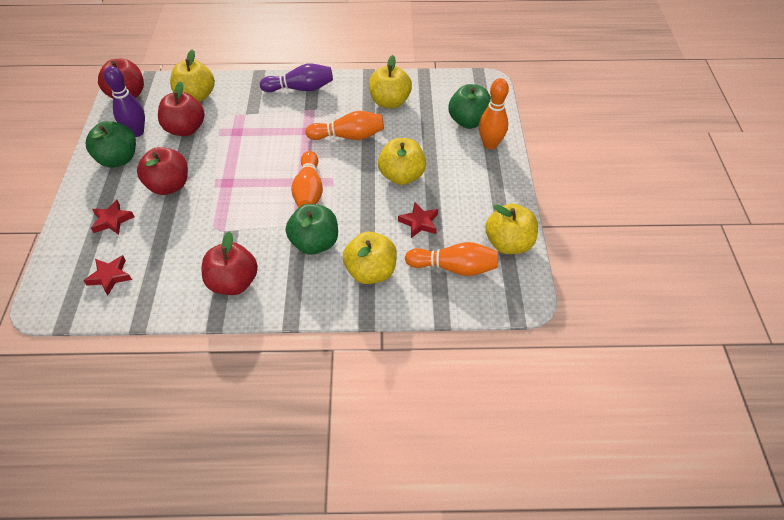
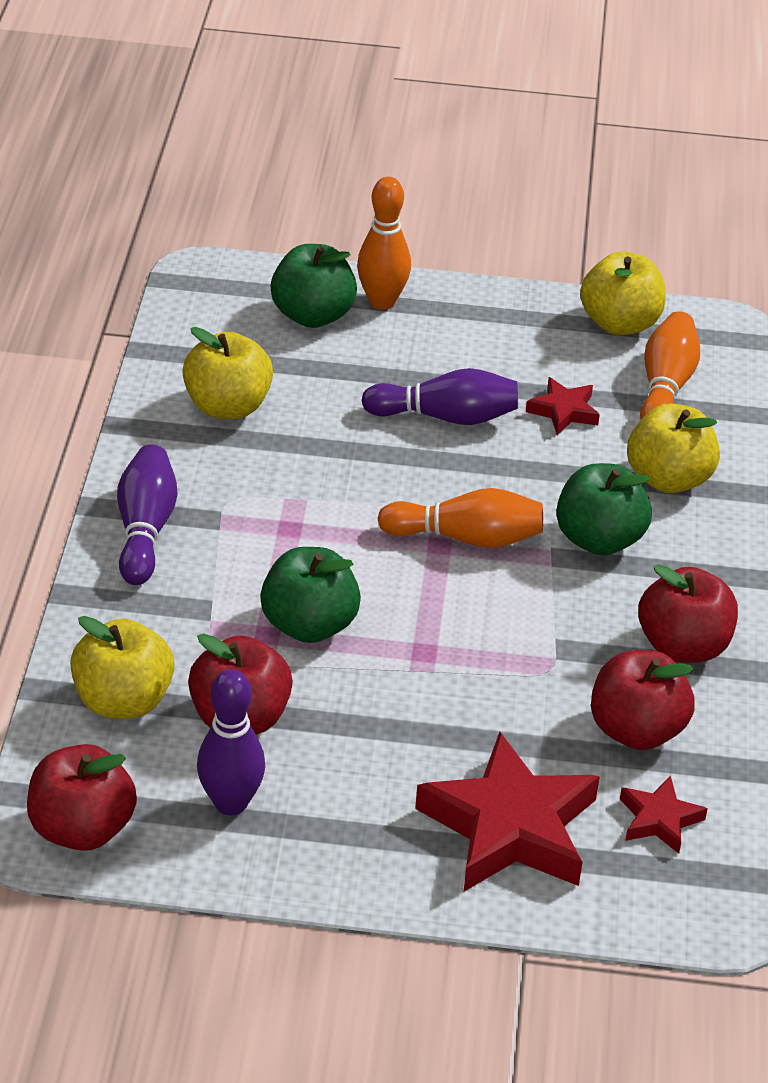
camera: 85 degrees left, 10 degrees down
(112, 220) = (509, 827): red star -> red star, size x2.09
(118, 159) = (319, 829): green apple -> green apple (309, 625)
(169, 186) = (420, 740): red apple -> red apple (636, 730)
(348, 136) = (320, 472): orange bowling pin -> none
(401, 176) = (445, 417): yellow apple -> purple bowling pin

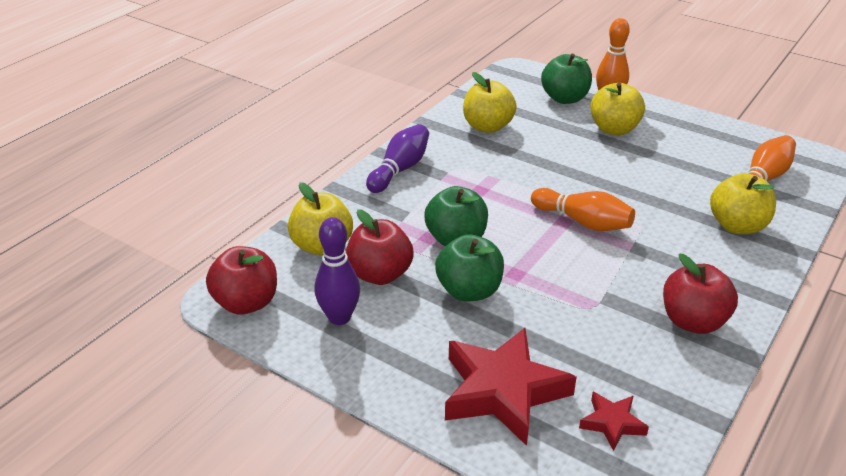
camera: 30 degrees right, 5 degrees down
(445, 417) = (610, 160): purple bowling pin -> none
(563, 411) = (687, 175): red star -> none
(599, 539) = (670, 245): green apple -> green apple (469, 291)
(619, 323) = (750, 141): yellow apple -> yellow apple (614, 129)
(636, 730) = (629, 361): red apple -> none

